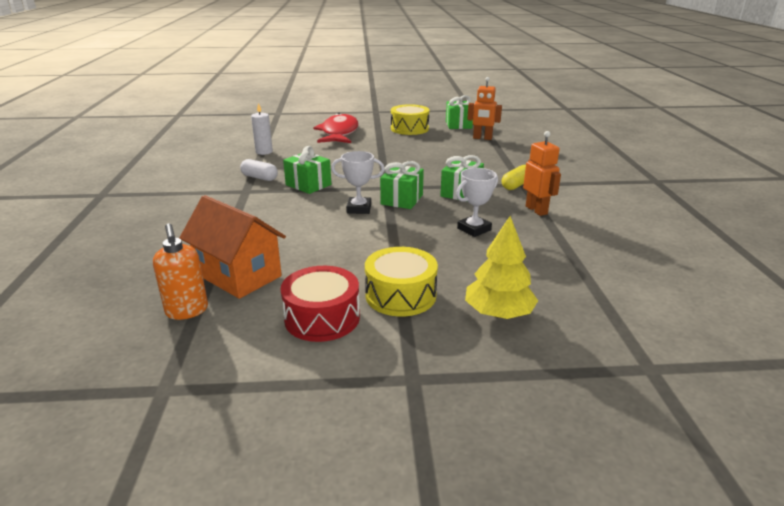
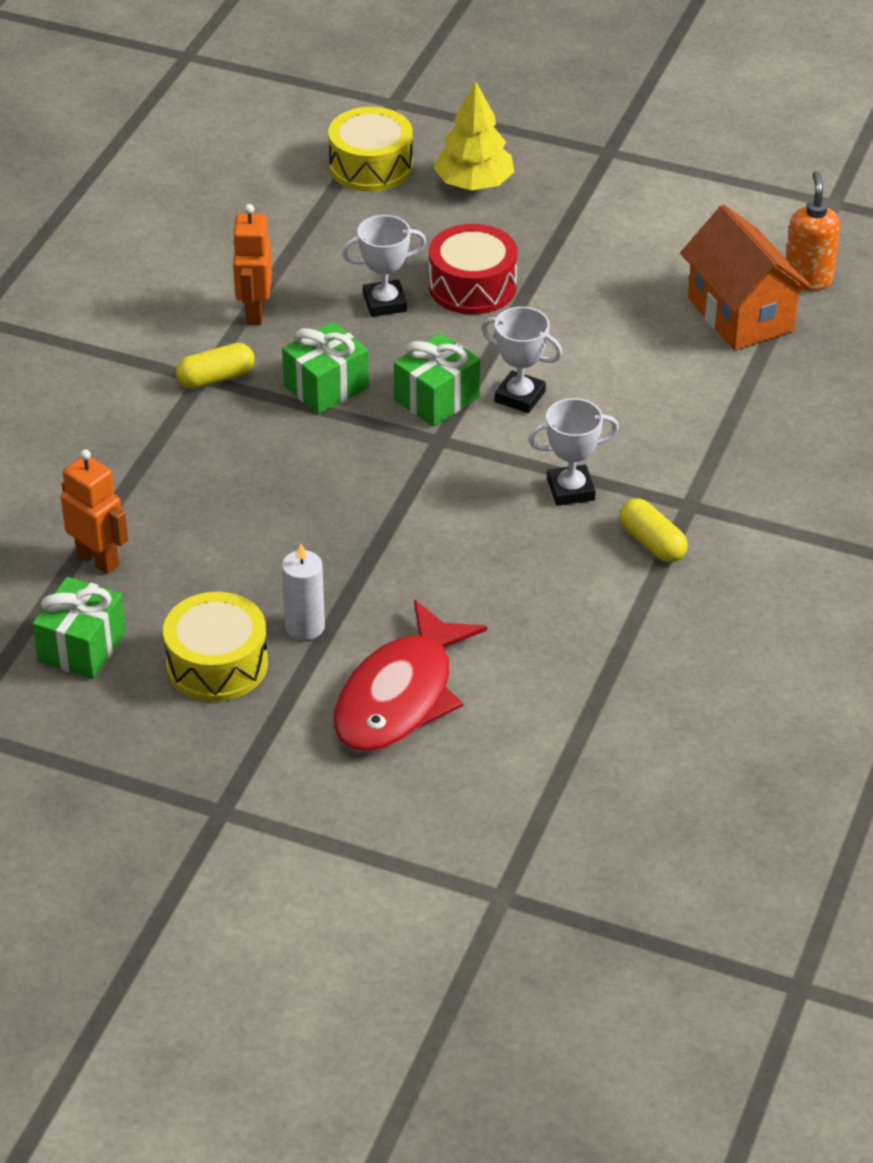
camera: 155 degrees left, 15 degrees up
(259, 178) = (652, 542): white capsule -> yellow capsule
(264, 152) = (613, 652): white candle -> white candle (305, 626)
(308, 185) = (571, 490): green gift -> white trophy
(322, 318) = (662, 230): red drum -> red drum (472, 286)
(400, 295) = (561, 232): yellow drum -> yellow drum (371, 166)

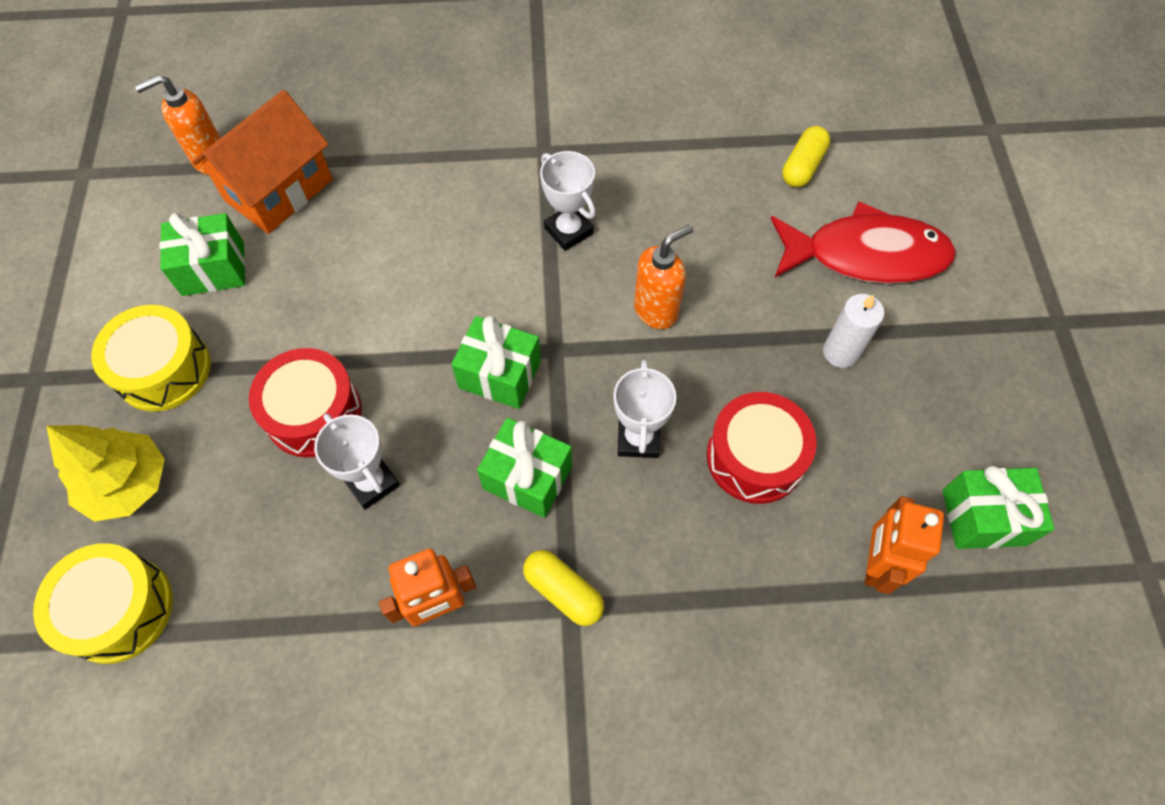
camera: 115 degrees left, 20 degrees up
(217, 664) = (925, 397): yellow drum -> yellow drum (163, 369)
(244, 526) = (755, 457): none -> red drum
(437, 518) = (656, 310): none -> orange soap dispenser
(520, 396) = (465, 310): white trophy -> white trophy (638, 438)
(652, 542) = (600, 159): yellow capsule -> yellow capsule (802, 166)
(666, 259) = (213, 269): none -> green gift

